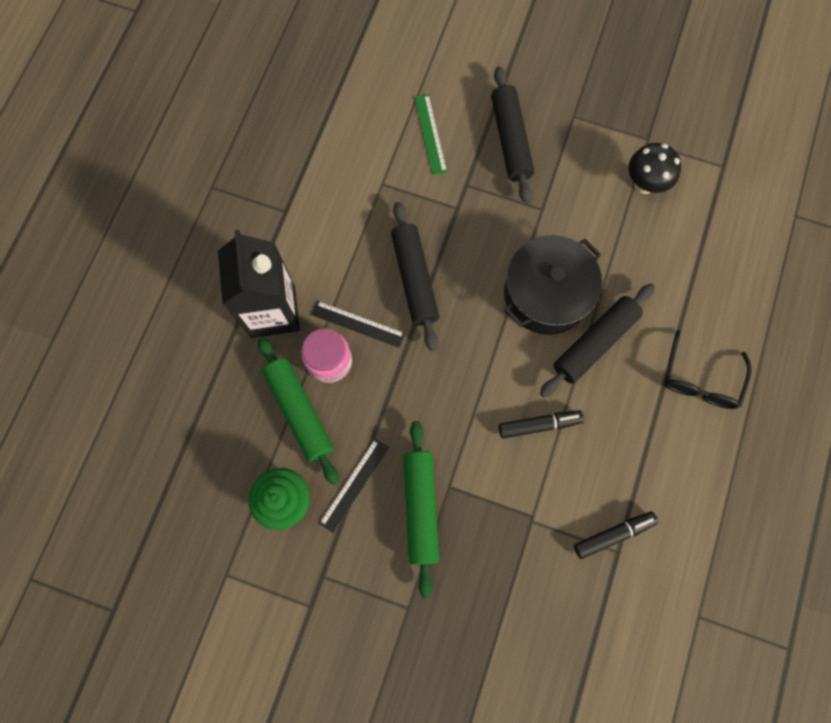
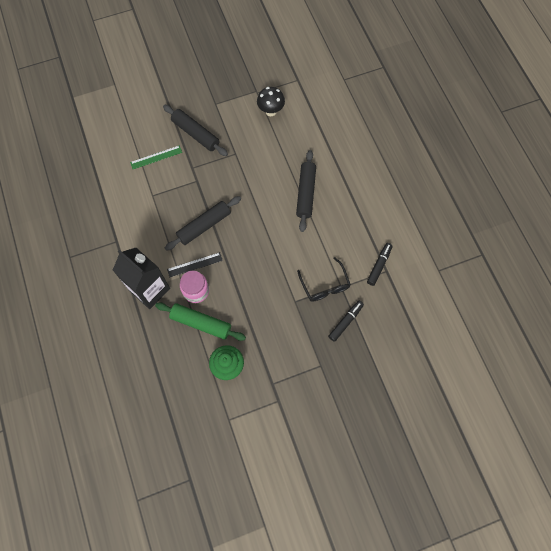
camera: 40 degrees left, 5 degrees down
(354, 485) = (253, 334): black ruler -> none
(415, 279) = (204, 226): black rolling pin -> black rolling pin turned 75 degrees counterclockwise
(420, 507) = (290, 320): green rolling pin -> none
(430, 134) = (156, 157): green ruler -> green ruler turned 60 degrees counterclockwise
(539, 425) = (311, 245): black marker -> black marker (345, 322)
(546, 294) = (268, 188): black pot -> none
(700, 380) = (361, 175): black glasses -> black glasses (325, 285)

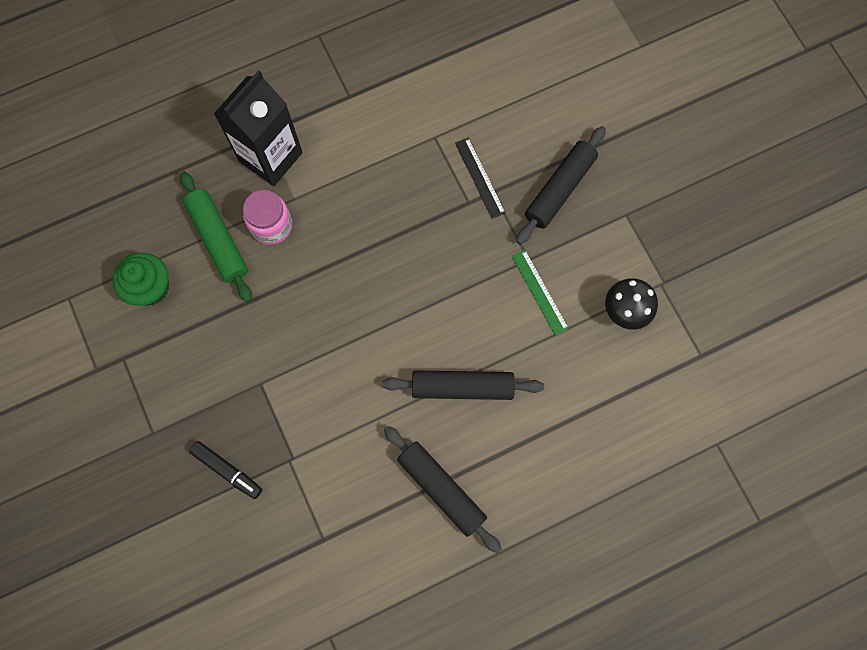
camera: 85 degrees right, 5 degrees up
(156, 157) = (506, 132): green ruler -> green ruler (539, 292)
(195, 265) = (316, 218): black ruler -> black ruler (479, 178)
(201, 323) = (218, 240): green rolling pin -> green rolling pin turned 45 degrees counterclockwise
(204, 226) = (386, 224): black rolling pin -> black rolling pin (441, 489)
(325, 285) = (290, 432): black glasses -> none
(379, 265) = (332, 525): black marker -> none

